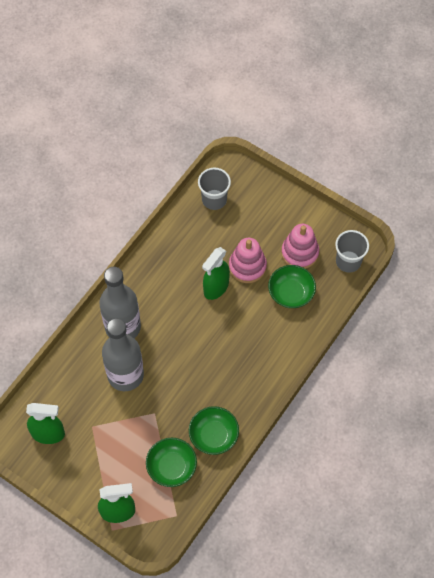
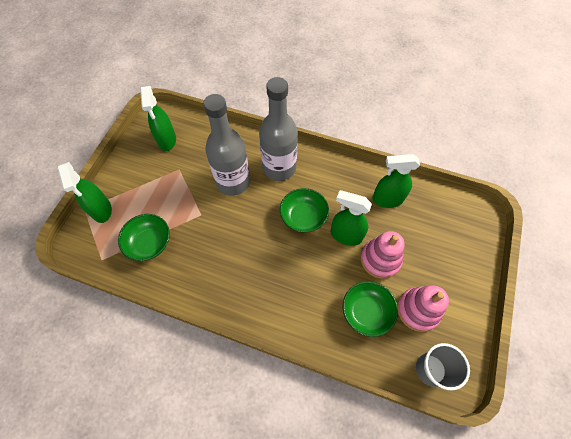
camera: 75 degrees right, 0 degrees up
(190, 240) = (387, 199): none -> green spray bottle
(213, 435) = (187, 273): green bowl -> green bowl (303, 217)
(214, 199) = (440, 209): grey cup -> none

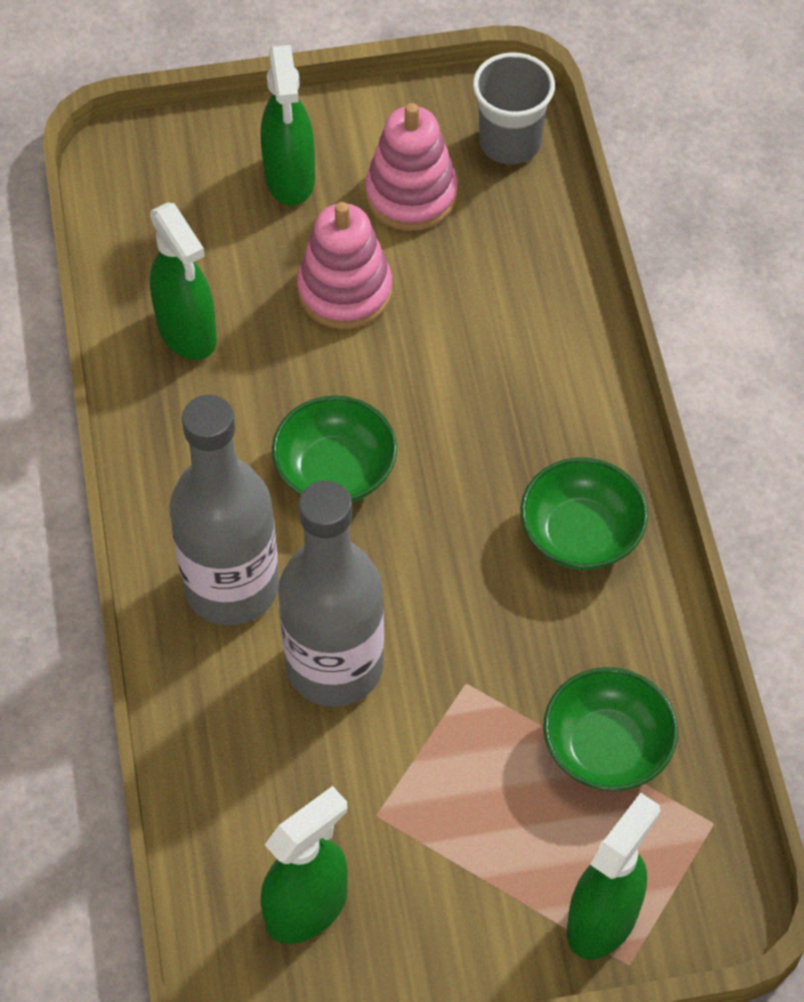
camera: 120 degrees left, 5 degrees down
(345, 235) = (328, 372): green spray bottle -> green spray bottle (290, 178)
(366, 312) = (472, 272): green bowl -> green bowl (581, 534)

